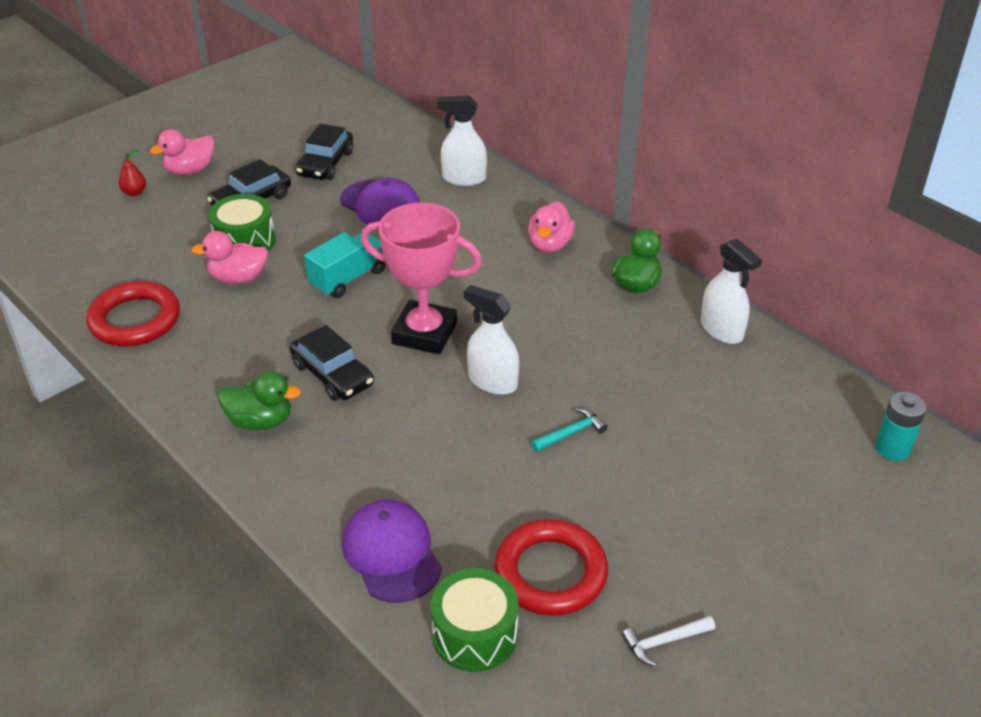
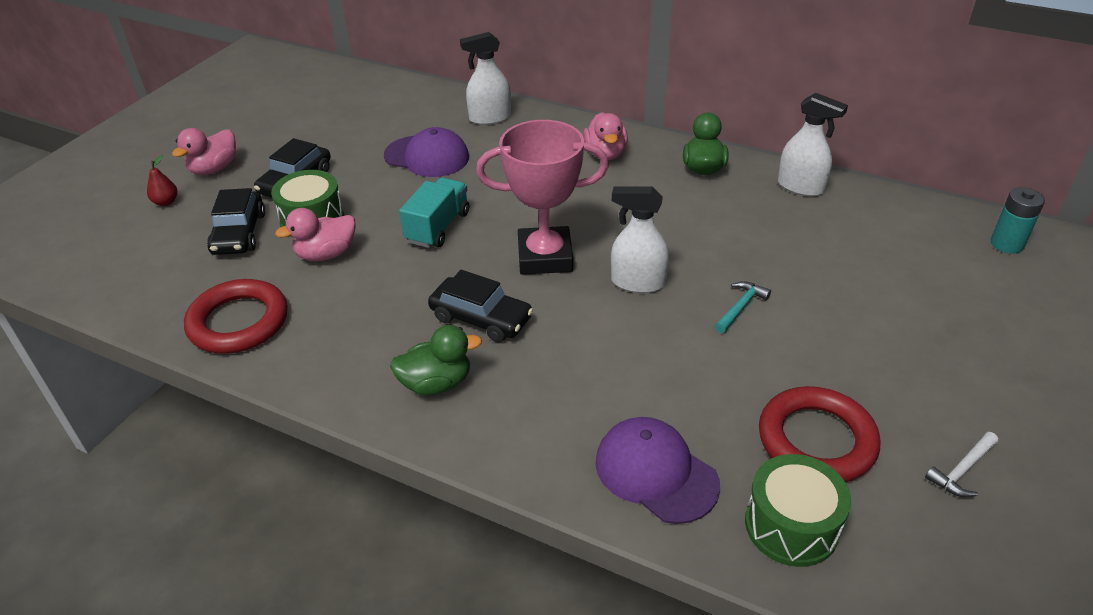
camera: 20 degrees left, 0 degrees up
(325, 163) = (350, 134): black car -> black car (239, 233)

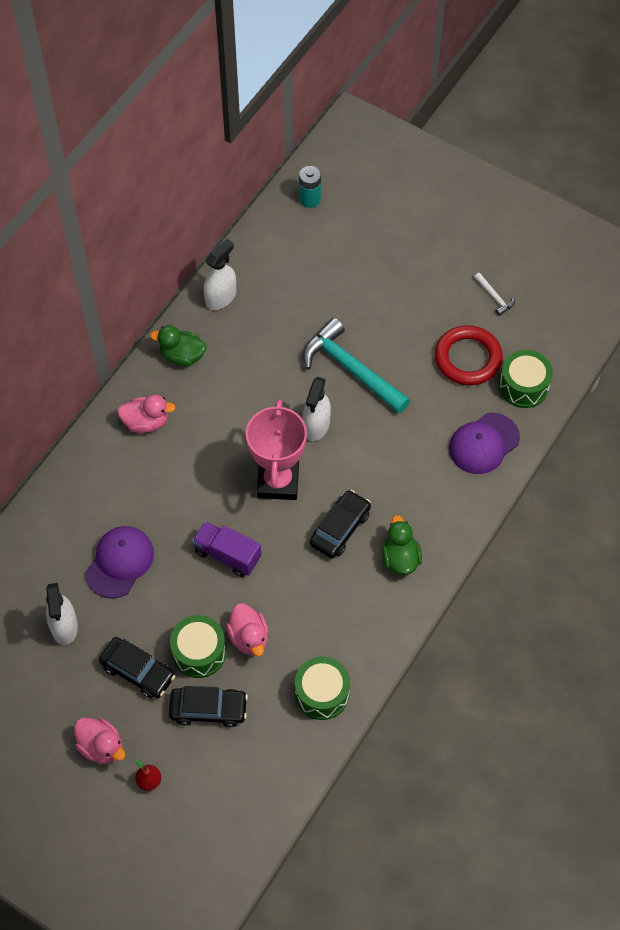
camera: 85 degrees left, 20 degrees up
(238, 322) = (322, 693): red ring -> green drum
(438, 227) = (227, 555): turquoise truck -> purple truck
(490, 118) = (64, 508): white spray bottle -> white spray bottle (64, 626)
(740, 307) = (351, 369): turquoise hammer -> turquoise hammer, size x2.31

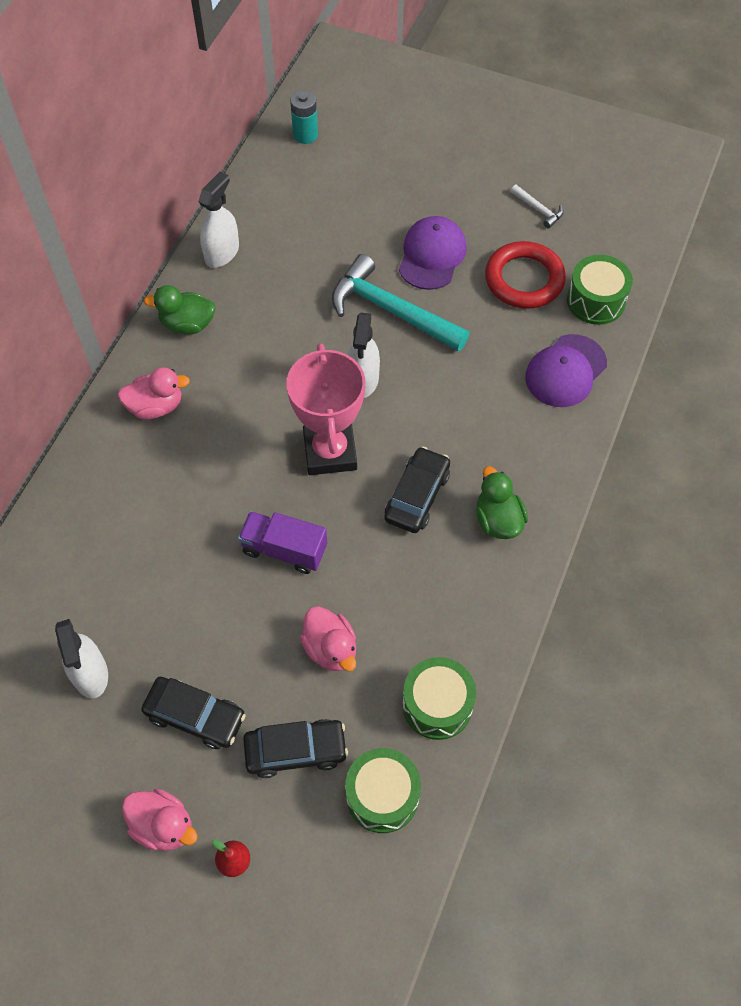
camera: 10 degrees left, 0 degrees up
(120, 562) = (150, 580): purple cap -> purple cap (432, 255)
(199, 652) = (270, 678): green drum -> green drum (382, 796)

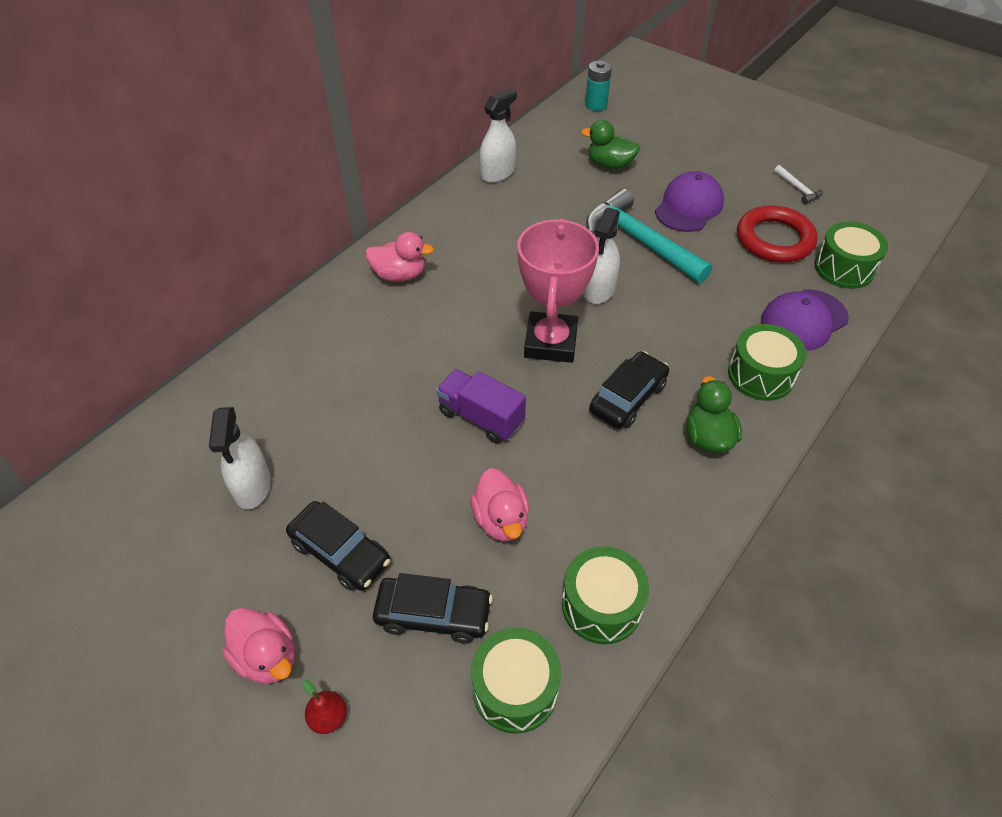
camera: 15 degrees right, 10 degrees down
(187, 324) = (450, 218): green duck -> green duck (609, 164)
(535, 442) = (760, 375): none -> green drum

